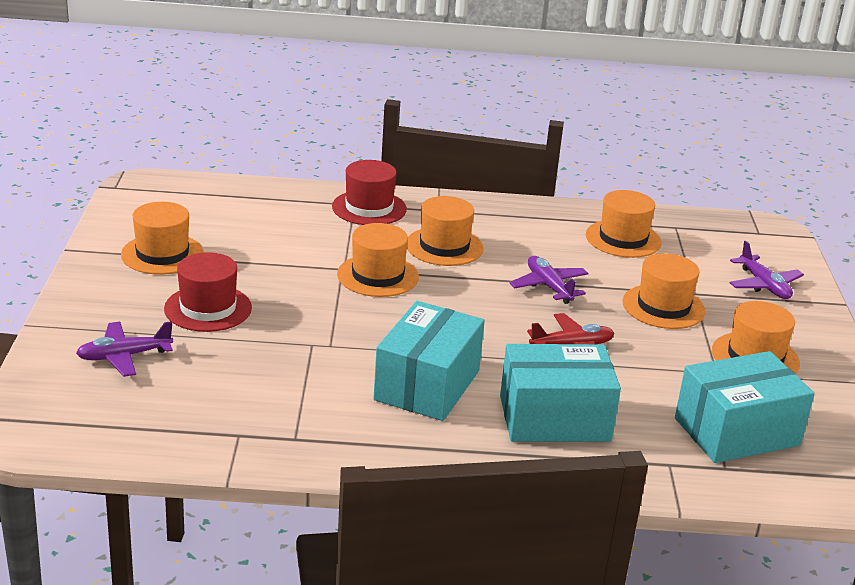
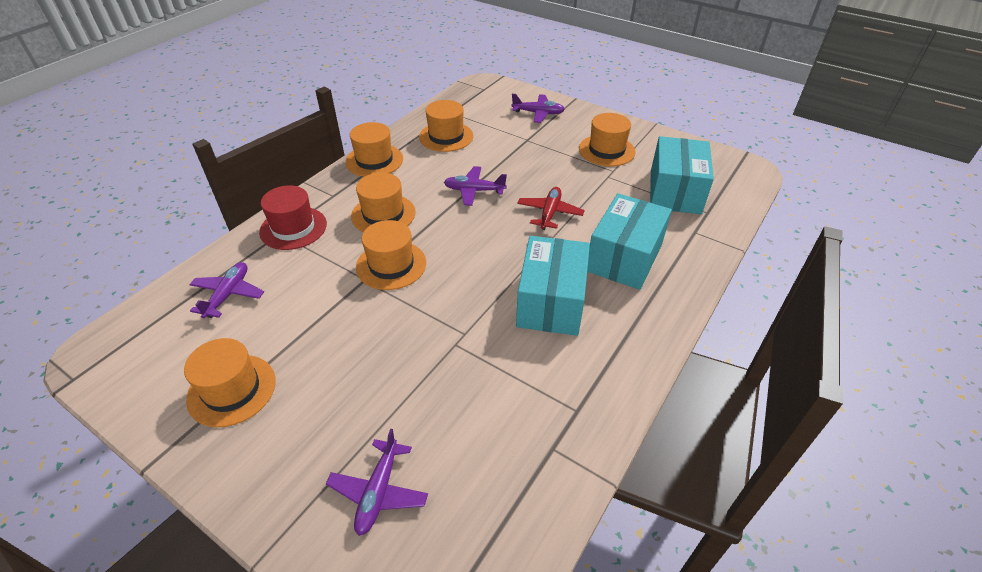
camera: 55 degrees left, 15 degrees up
(208, 308) = (350, 392): red hat -> none
(256, 211) = (228, 294): none -> purple plane
(427, 385) = (551, 302): turquoise box -> turquoise box turned 45 degrees clockwise
(663, 307) = (532, 157): orange hat -> orange hat (374, 160)

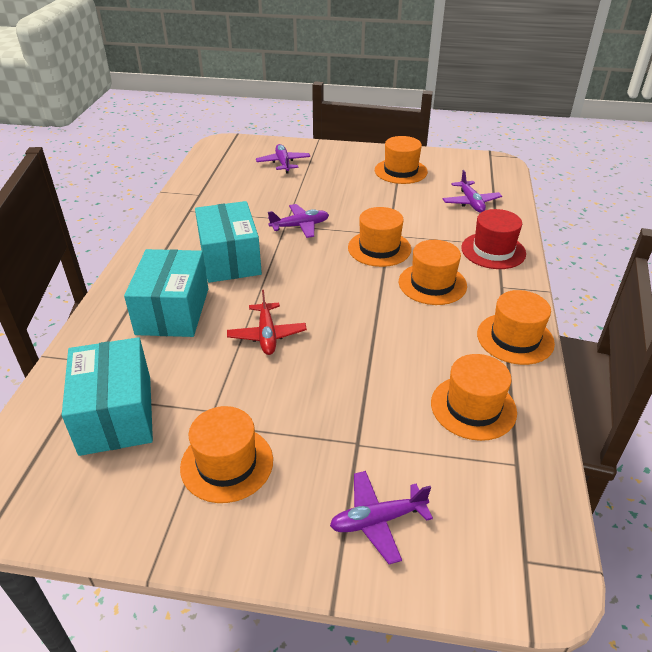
camera: 155 degrees right, 5 degrees down
(474, 191) = (367, 336): purple plane -> purple plane (300, 226)

